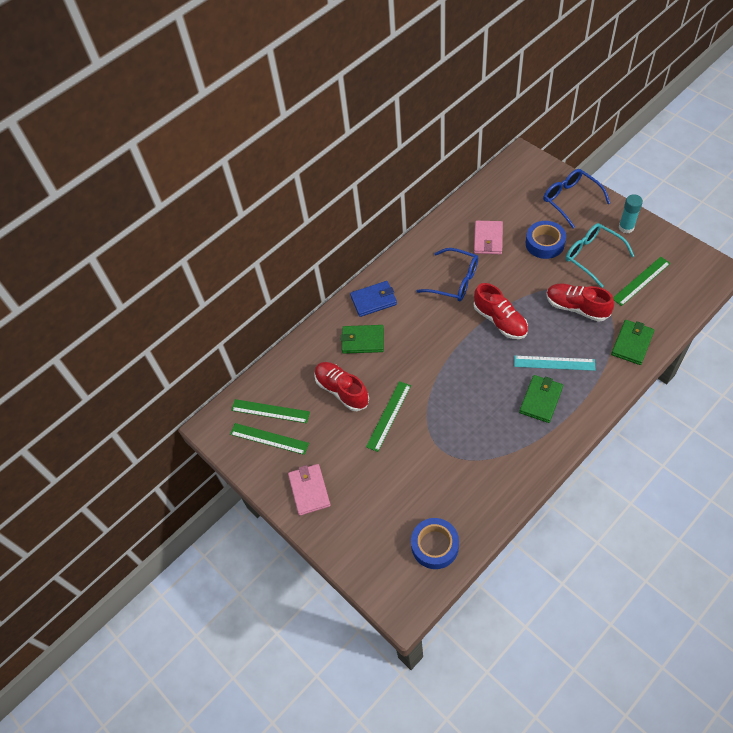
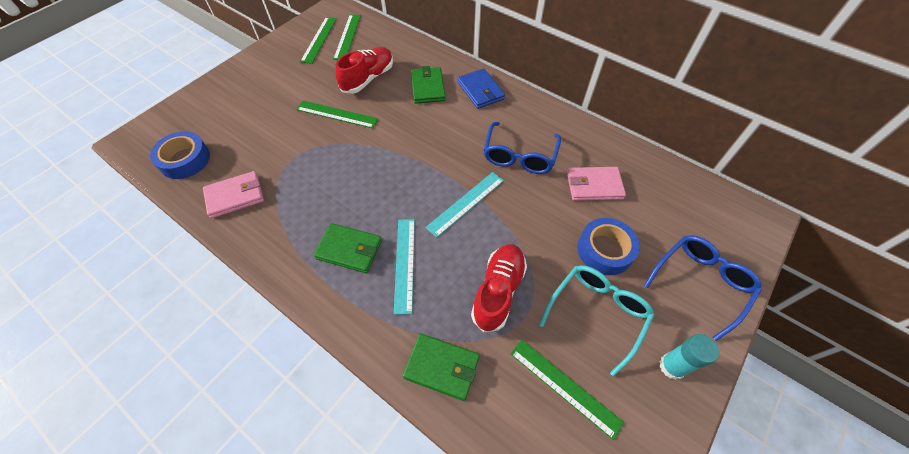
camera: 75 degrees right, 0 degrees up
(309, 490) = (263, 69): pink wallet -> pink wallet (235, 196)
(500, 321) = (466, 203): red shoe -> turquoise ruler

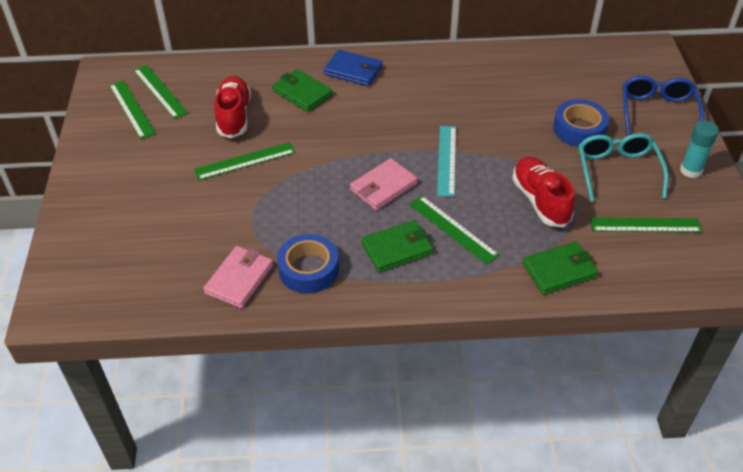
camera: 40 degrees left, 10 degrees down
(185, 160) = (141, 286): blue tape -> blue tape (308, 269)
(405, 264) = (453, 229): turquoise ruler -> green ruler
(519, 156) = (446, 103): blue glasses -> none
(594, 186) = (524, 91): pink wallet -> pink wallet (383, 187)

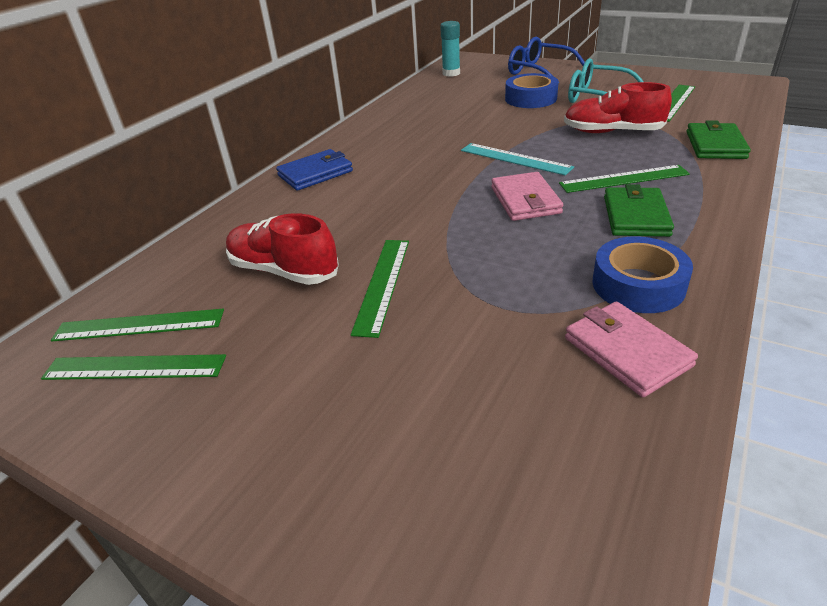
camera: 55 degrees left, 10 degrees down
(302, 93) = (308, 211): green wallet -> none
(690, 170) = (618, 76): turquoise glue stick -> turquoise glue stick (451, 73)

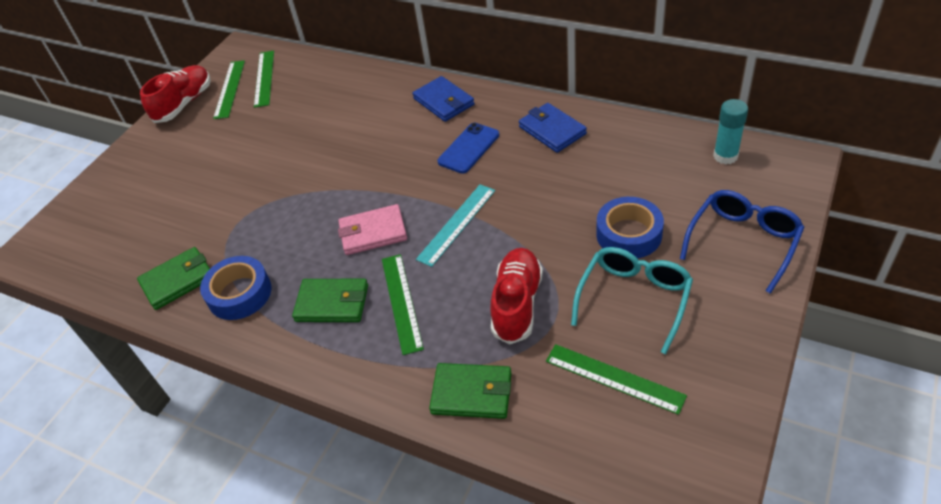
camera: 90 degrees right, 10 degrees up
(283, 271) = (303, 119): red shoe -> red shoe (184, 104)
(383, 284) = (276, 166): green ruler -> none
(394, 124) = (552, 130): none -> blue wallet
(403, 158) = (469, 148): none -> blue phone
(626, 352) = (178, 280): pink wallet -> green wallet

